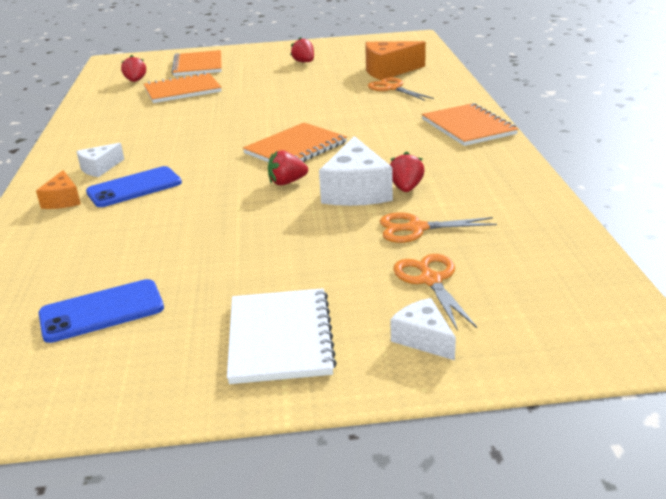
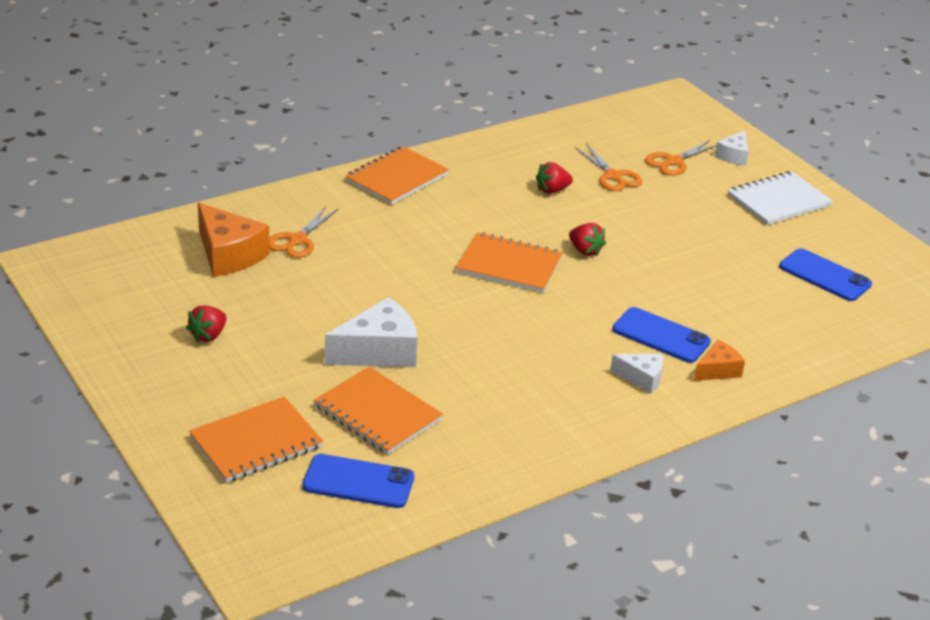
camera: 120 degrees left, 5 degrees up
(135, 81) = (358, 482): red strawberry -> blue phone
(356, 191) = (574, 212): white cheese -> white cheese (379, 351)

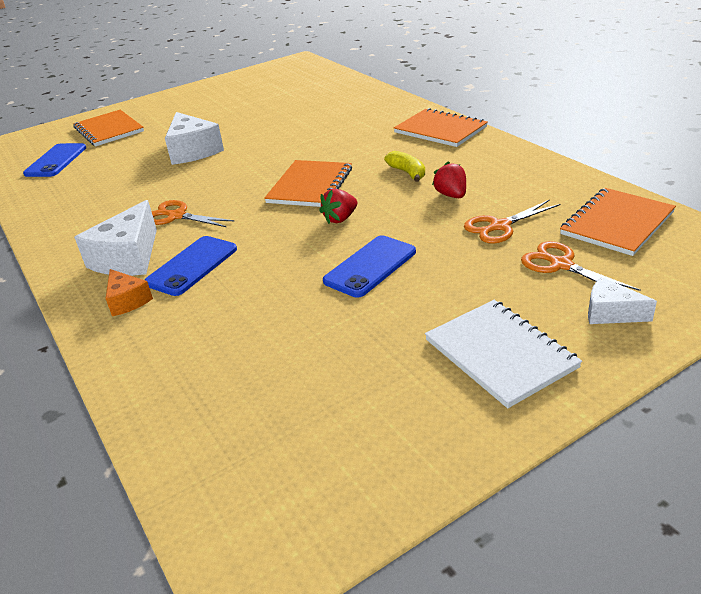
camera: 95 degrees right, 0 degrees up
(208, 335) = (220, 104): red strawberry -> none
(228, 255) = (312, 96): orange cheese -> none
(297, 240) = (334, 111): orange scissors -> orange scissors (177, 216)
(378, 413) = (123, 158): orange notebook -> orange notebook (617, 223)
(497, 207) = (407, 173): none -> yellow banana
(641, 378) = (128, 257): white cheese -> white cheese, size x1.78
(824, 275) = (309, 391): blue phone -> blue phone (370, 266)

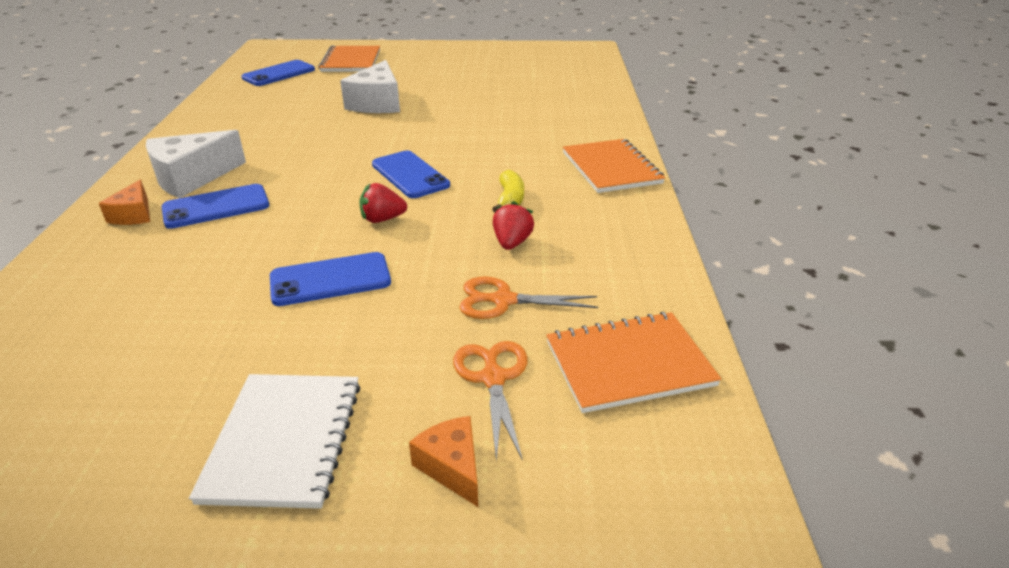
camera: 30 degrees right, 0 degrees up
(177, 216) = (276, 157): orange scissors -> none
(310, 186) = (410, 175): orange notebook -> blue phone
(611, 313) = (452, 467): white cheese -> orange cheese

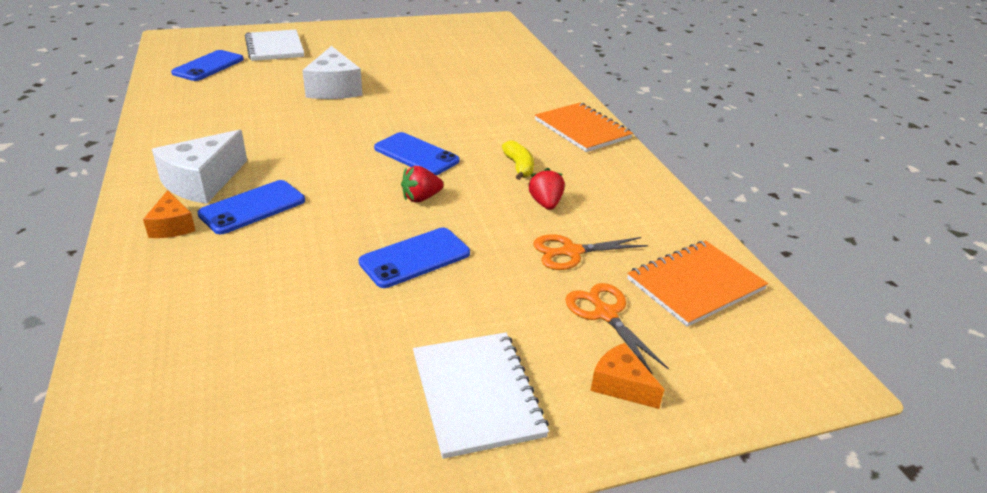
camera: 20 degrees left, 0 degrees up
(351, 61) = (275, 47): orange notebook -> white notebook

